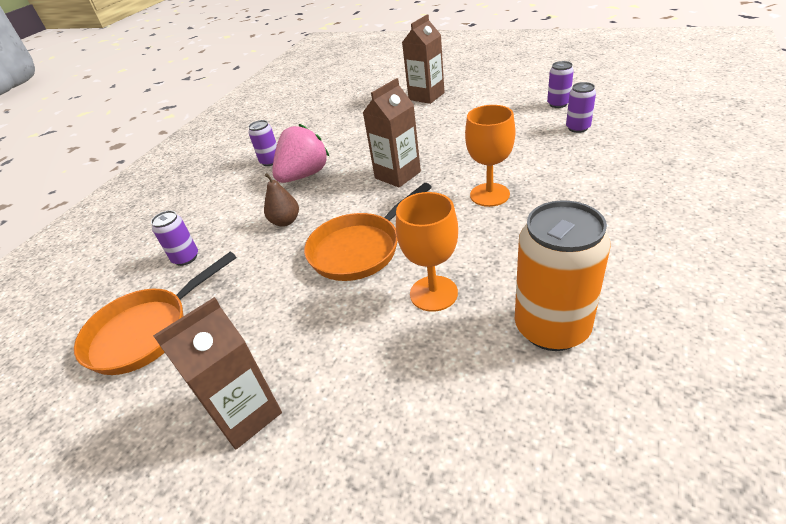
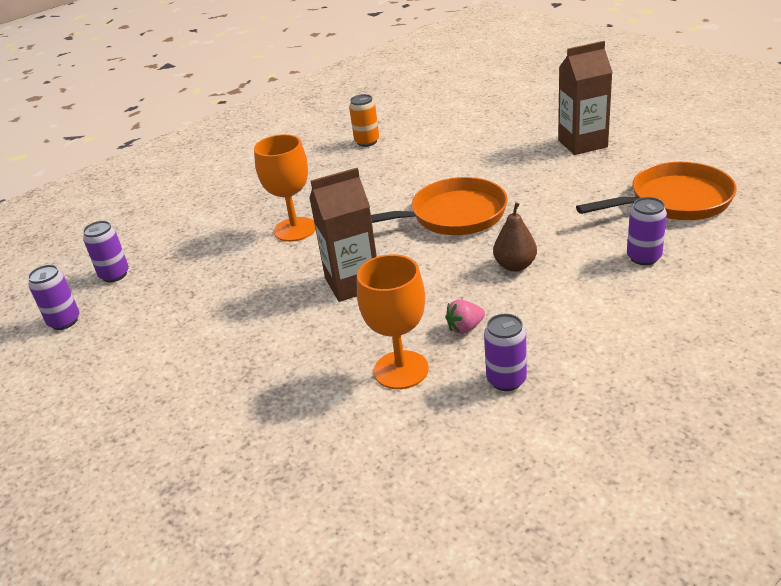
camera: 155 degrees left, 5 degrees down
(304, 175) = (465, 328): pink strawberry -> pink strawberry, size x0.44
(426, 96) = (158, 436): brown carton -> none
(433, 293) = (419, 172): orange goblet -> orange goblet (401, 370)
(551, 327) = (367, 142): orange can -> orange can, size x0.51

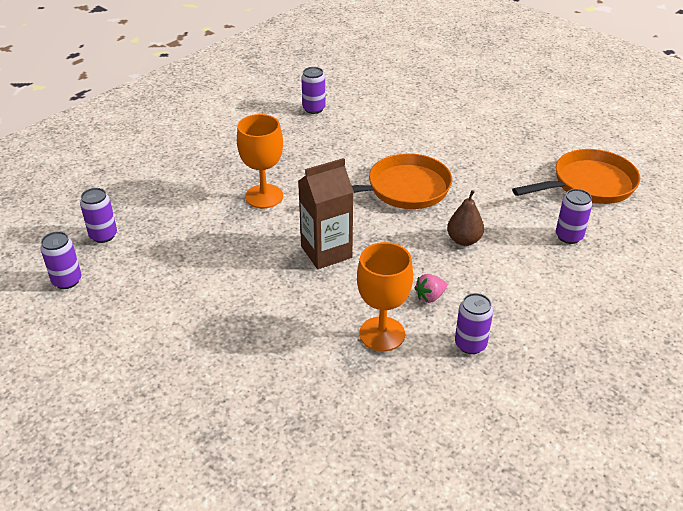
camera: 10 degrees left, 5 degrees up
(367, 142) = (314, 109): orange can -> purple can
(582, 143) = (506, 123): brown carton -> none

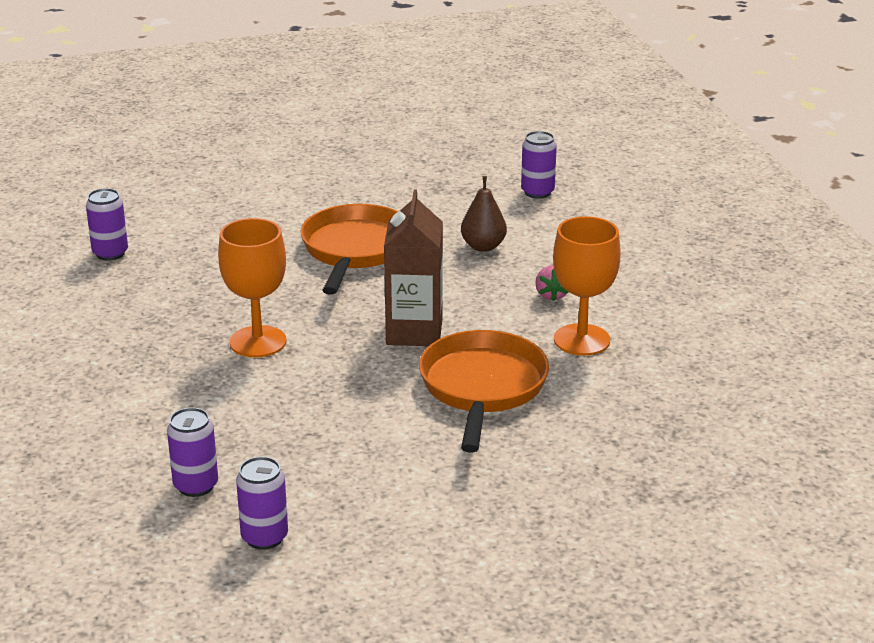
camera: 60 degrees left, 10 degrees down
(470, 344) = (641, 297): purple can -> none
(589, 184) = (470, 152): orange pan -> orange pan (482, 388)

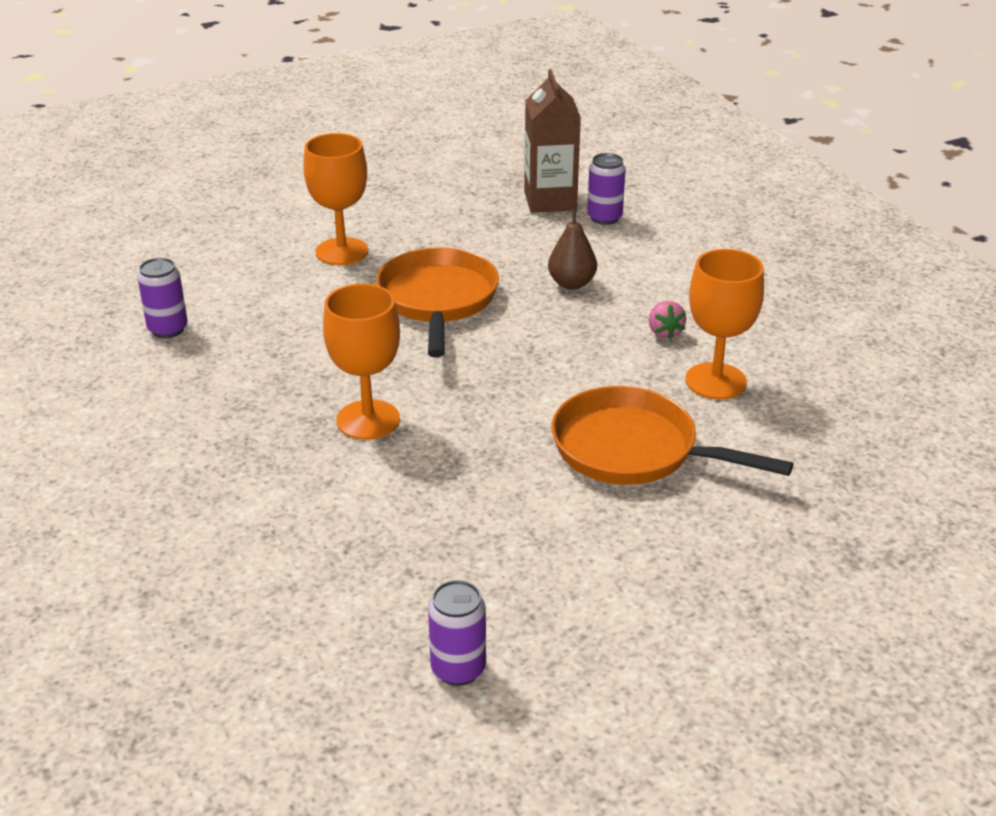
camera: 10 degrees left, 5 degrees up
(196, 486) = (356, 610): purple can -> none
(284, 202) = (342, 251): none -> orange goblet
(414, 332) = (535, 390): brown carton -> brown carton (550, 201)
(482, 388) = (633, 450): orange pan -> orange pan turned 60 degrees counterclockwise

